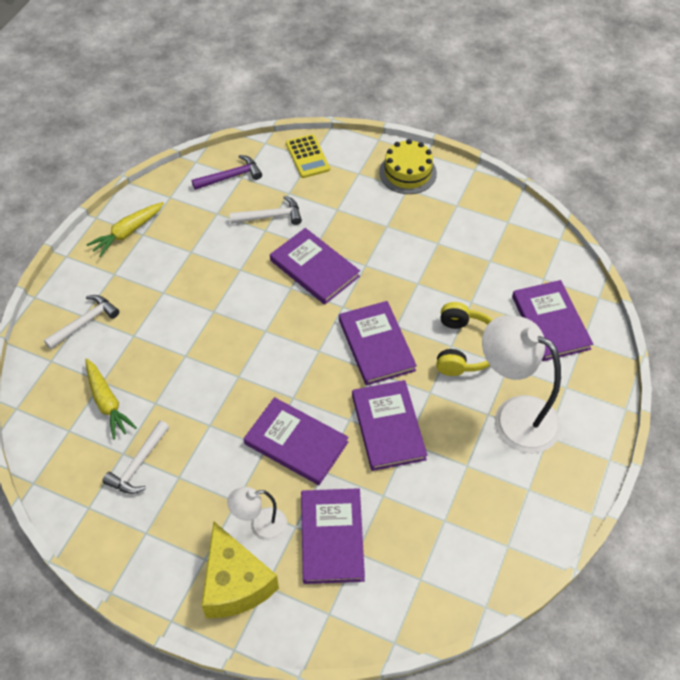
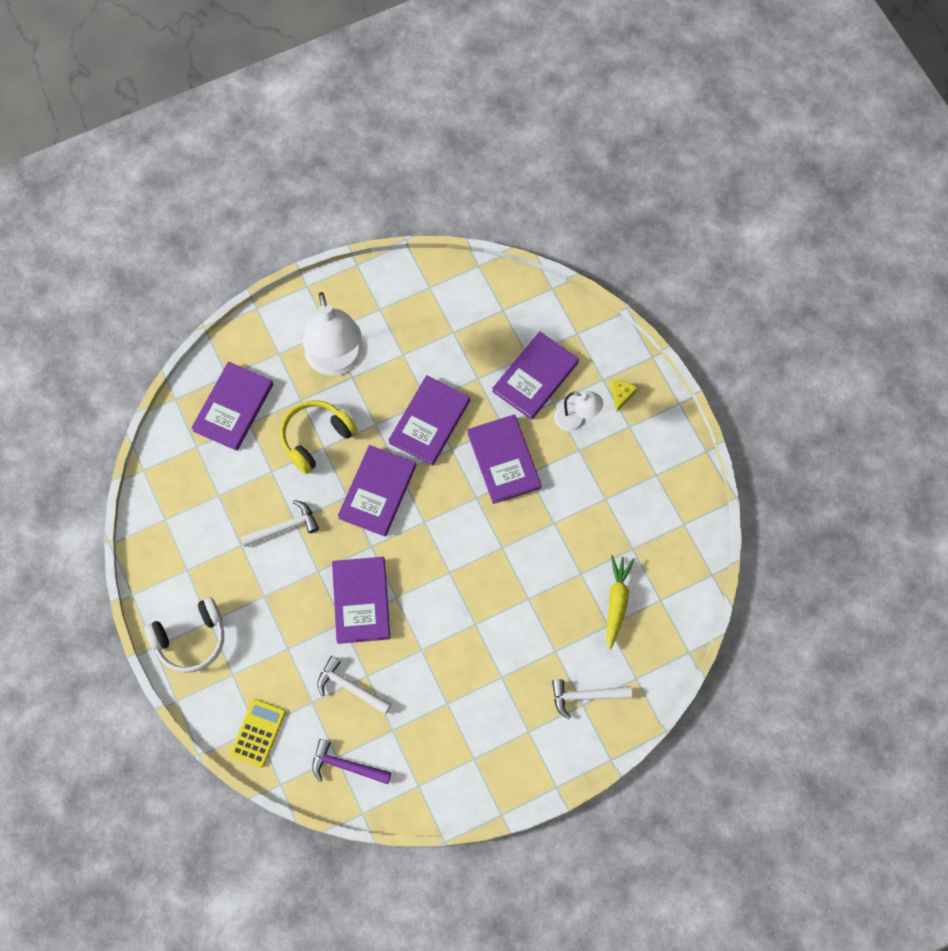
camera: 140 degrees left, 15 degrees up
(127, 232) = (485, 771): yellow carrot -> none
(138, 464) = (627, 530): white hammer -> white hammer (284, 527)
(235, 583) = (621, 395): yellow cheese -> yellow cheese, size x0.42
(407, 172) = (191, 639): yellow cake -> white headphones

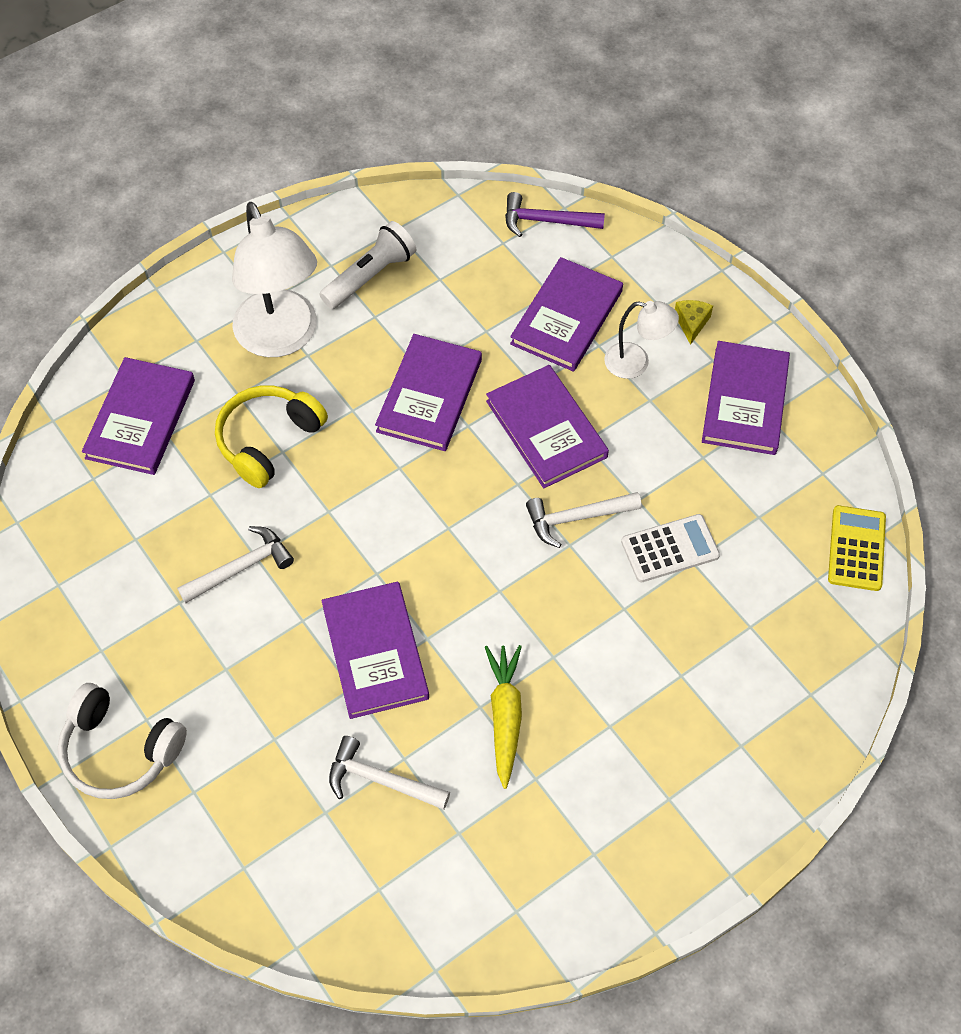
camera: 10 degrees left, 10 degrees down
(191, 639) = (120, 750): white headphones -> white headphones turned 60 degrees clockwise
(258, 733) = (247, 874): yellow calculator -> yellow calculator (856, 548)
(346, 766) = (396, 900): purple hammer -> purple hammer (546, 221)
(377, 492) = (371, 498): purple book -> purple book (744, 401)
(405, 322) = (370, 276): none -> white flashlight
(568, 561) = (670, 548): none -> white calculator
(586, 696) = (742, 732): white hammer -> white hammer (577, 518)
(616, 602) = (754, 592): yellow carrot -> yellow carrot (505, 716)

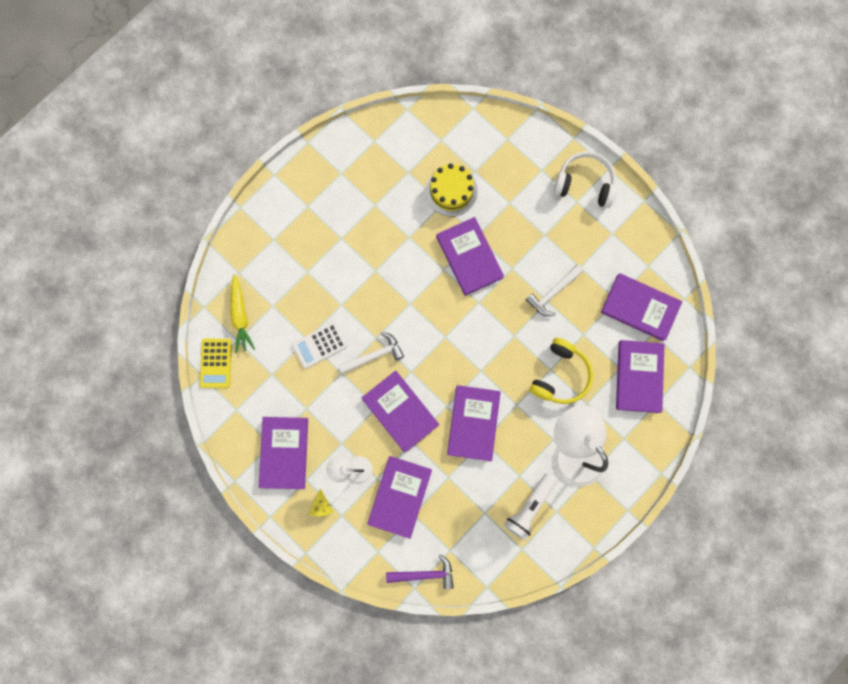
camera: 170 degrees right, 20 degrees up
(99, 520) = (640, 308): none -> purple book
(381, 780) = (451, 191): white hammer -> yellow cake
(505, 716) = (395, 234): yellow carrot -> yellow carrot (241, 316)

